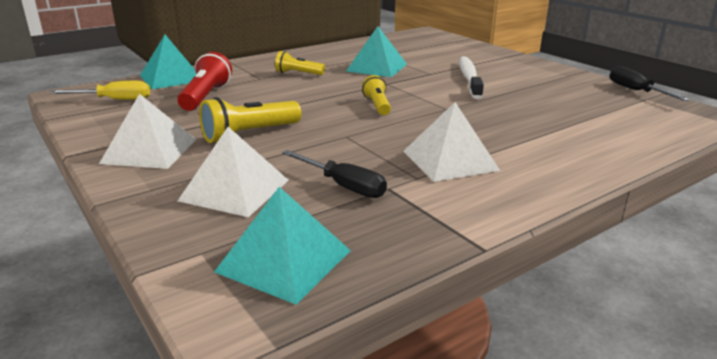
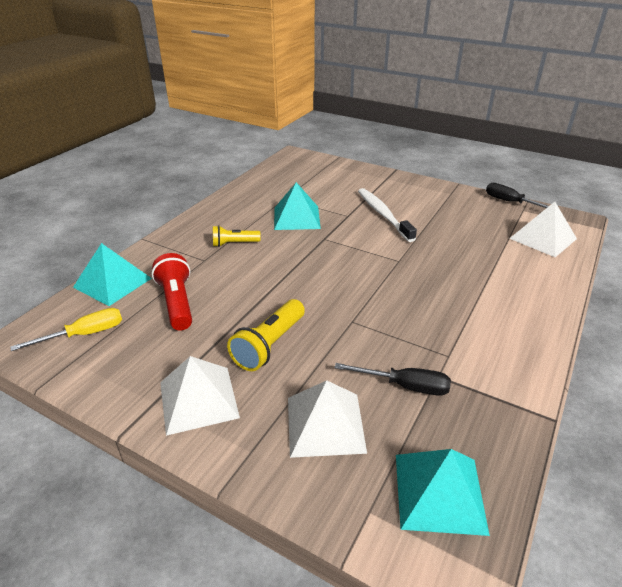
camera: 25 degrees left, 10 degrees up
(377, 105) = (342, 272): yellow flashlight -> none
(450, 160) = (454, 327): white pyramid -> white pyramid (543, 238)

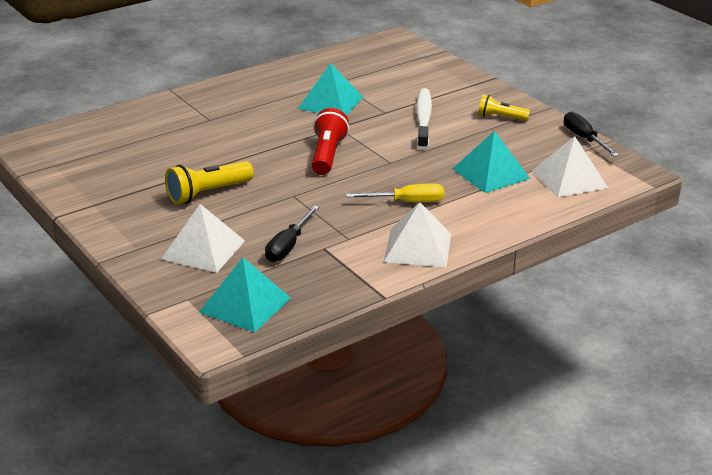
camera: 25 degrees right, 5 degrees down
(84, 334) = (73, 150): yellow screwdriver -> yellow screwdriver (407, 202)
(112, 282) = (119, 119): turquoise pyramid -> turquoise pyramid (490, 173)
(177, 302) = (160, 146): red flashlight -> red flashlight (327, 155)
(198, 399) = (125, 211): white pyramid -> white pyramid (417, 247)
(234, 243) = (248, 112): yellow flashlight -> yellow flashlight (500, 117)
(405, 386) = (288, 246): black screwdriver -> black screwdriver turned 75 degrees clockwise

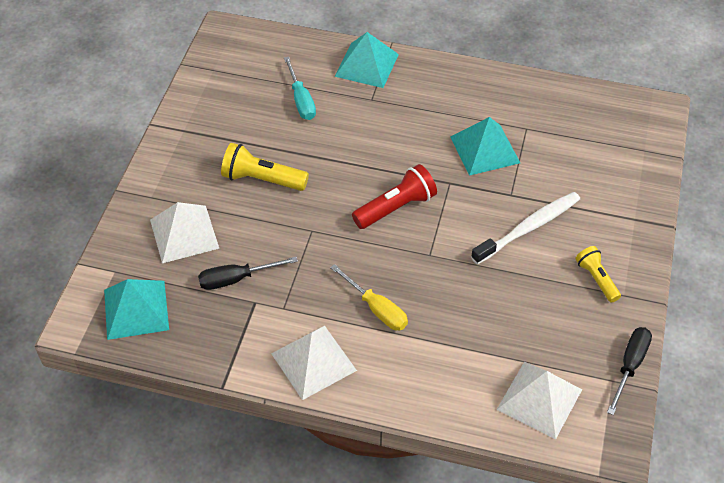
camera: 50 degrees right, 20 degrees up
(158, 144) = (301, 100): none -> turquoise screwdriver
(490, 173) = (485, 335): turquoise pyramid -> turquoise pyramid (366, 65)

